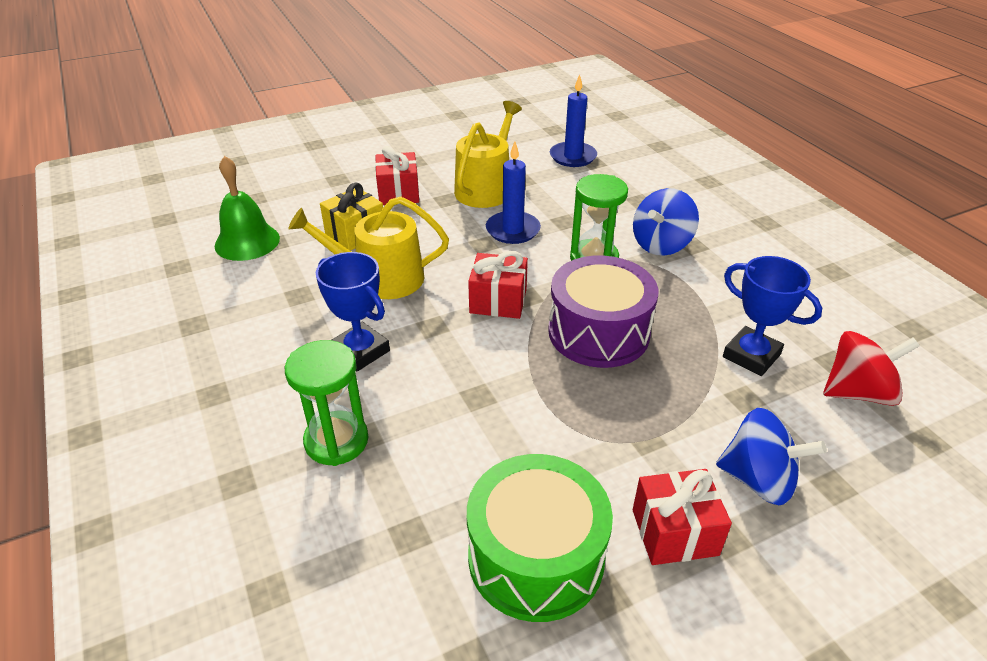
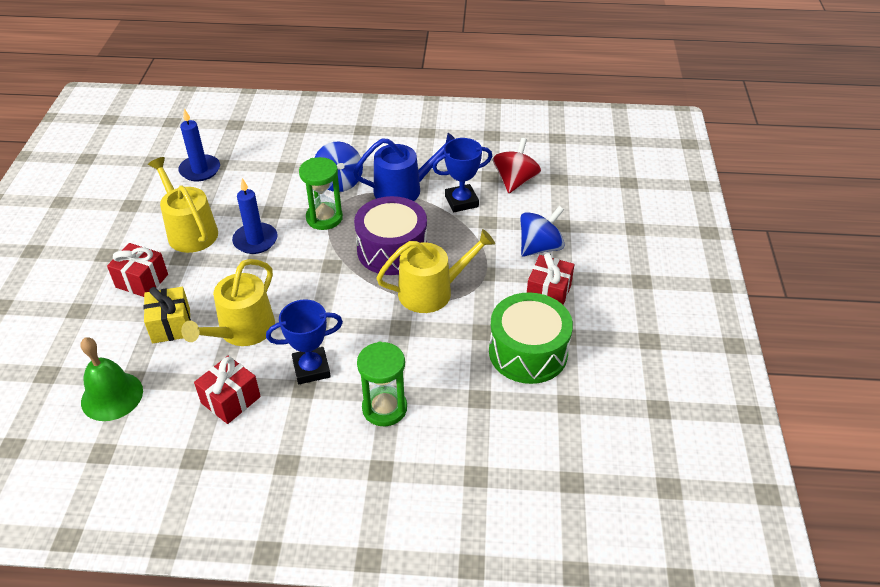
camera: 60 degrees left, 5 degrees up
(498, 301) = (323, 281): red gift -> red gift (231, 400)
(563, 399) = (432, 291): none -> yellow watering can
(710, 296) = (404, 189): none -> blue watering can

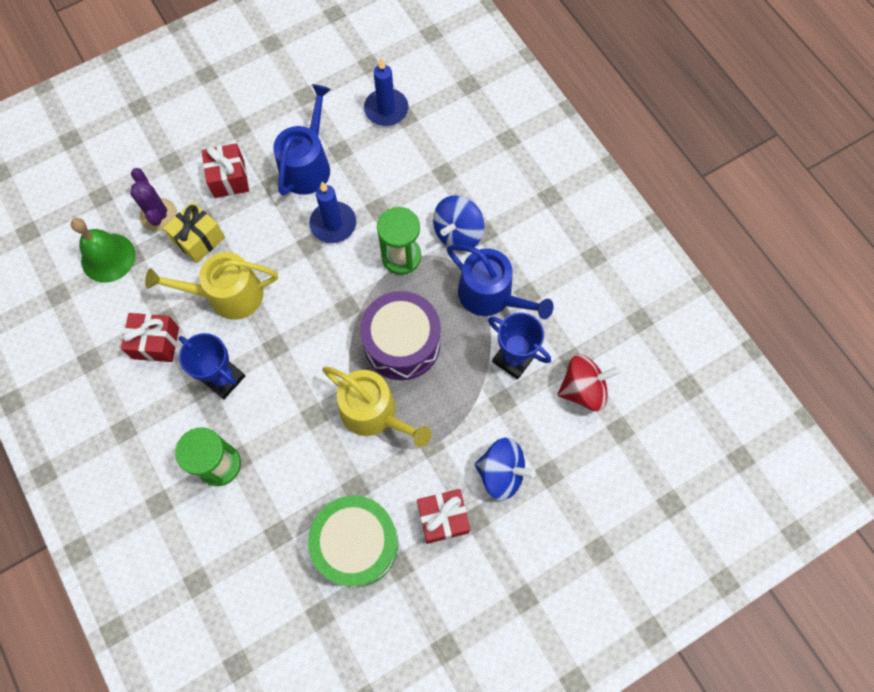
camera: 55 degrees right, 25 degrees up
(116, 341) = (158, 215): none -> purple cactus
(189, 231) = (307, 165): yellow watering can -> blue watering can

